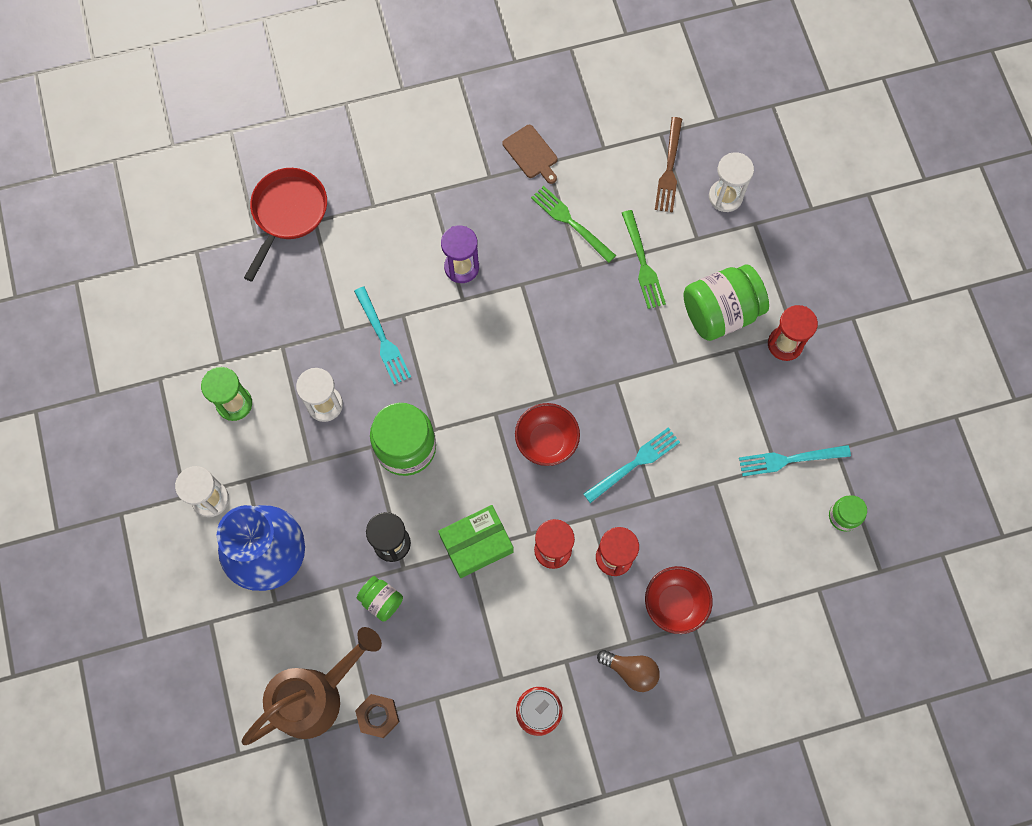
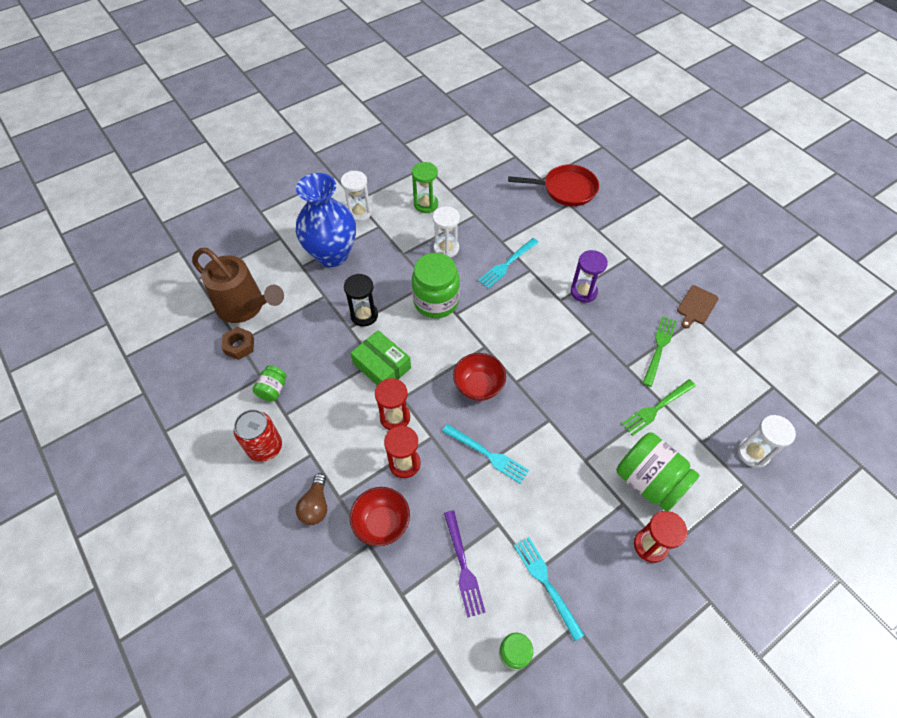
camera: 70 degrees right, 15 degrees down
(381, 600) = (321, 322): green jar -> green jar (273, 389)
(669, 169) = (748, 403): brown fork -> none
(748, 534) = (463, 567): none -> purple fork

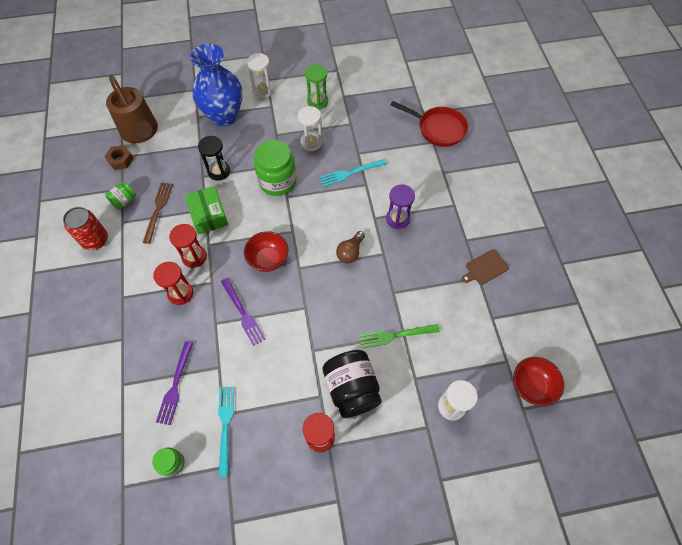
camera: 25 degrees right, 5 degrees up
(315, 505) = (103, 296): brown light bulb -> brown light bulb (350, 252)
(320, 383) = (158, 209): none -> brown fork
(382, 523) = (139, 328): red bowl -> red bowl (531, 386)
(488, 454) = (243, 313): turquoise fork -> purple fork
(649, 481) = (351, 388): green jar -> black jar
(659, 347) = (430, 288): green fork -> none

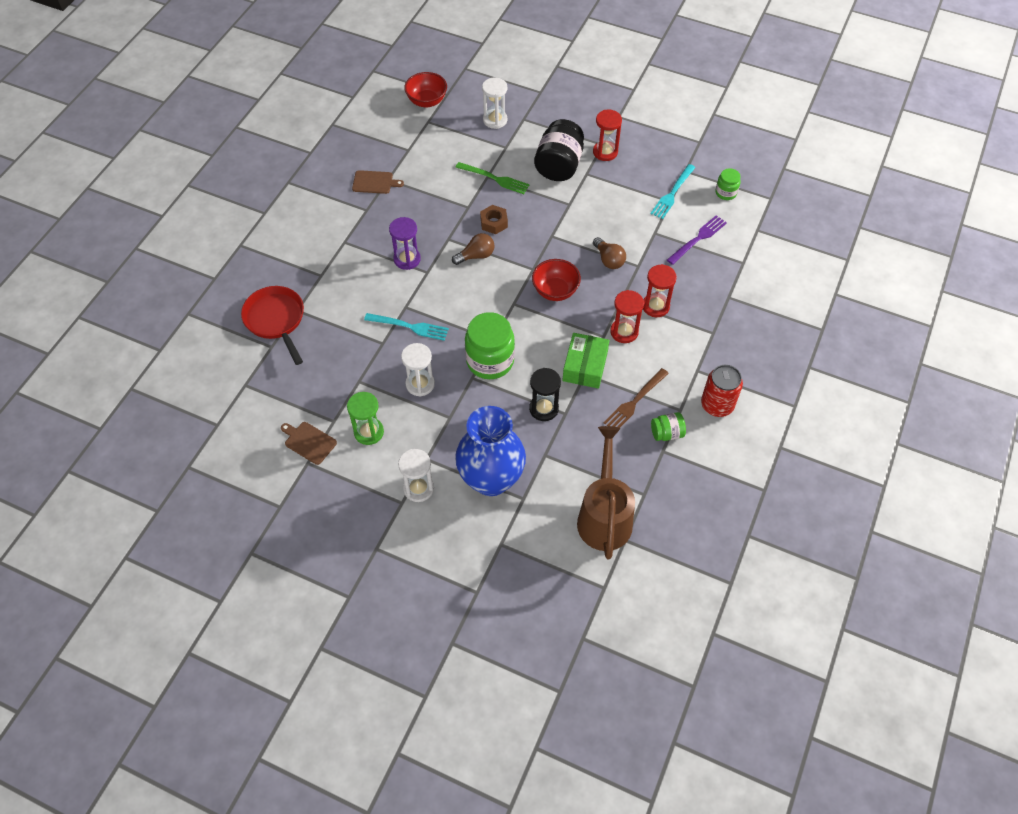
camera: 145 degrees left, 5 degrees down
(120, 160) = (647, 490): brown nut -> brown nut (494, 223)
(243, 313) = (608, 260): purple fork -> brown light bulb
(346, 79) = (308, 442): none -> brown cutting board

